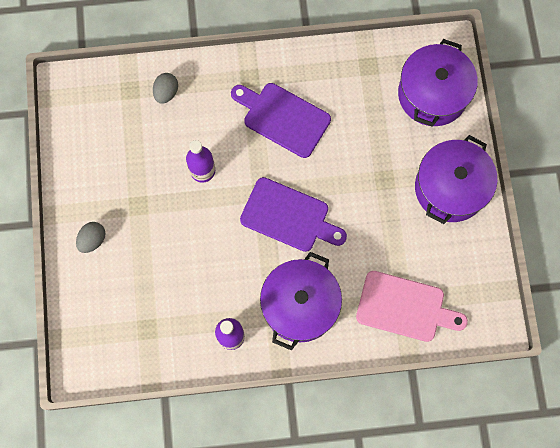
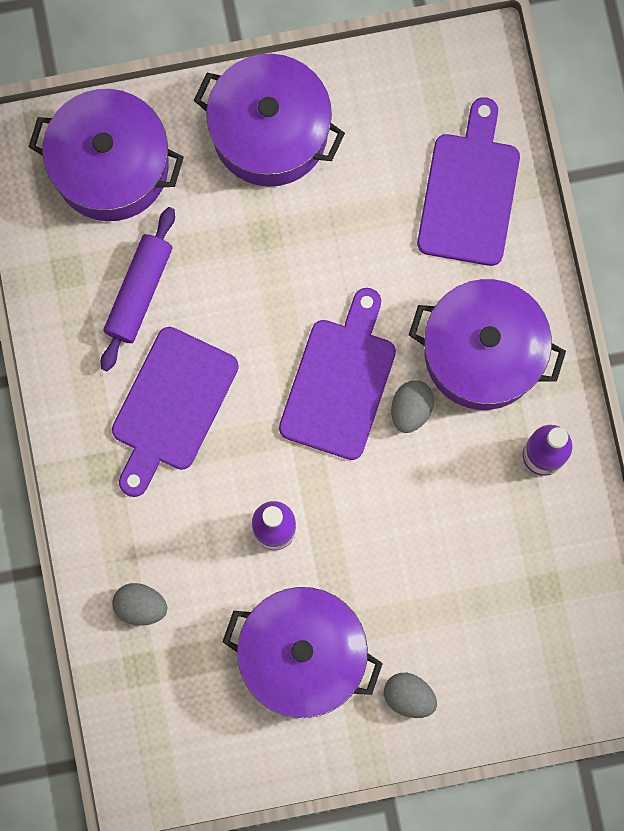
camera: 95 degrees left, 5 degrees up
(126, 180) = (302, 654): none -> purple pot
(268, 257) = (411, 409): none -> grey egg
(353, 104) = (139, 292): none -> purple rolling pin
(405, 307) = (469, 192): pink cutting board -> purple cutting board

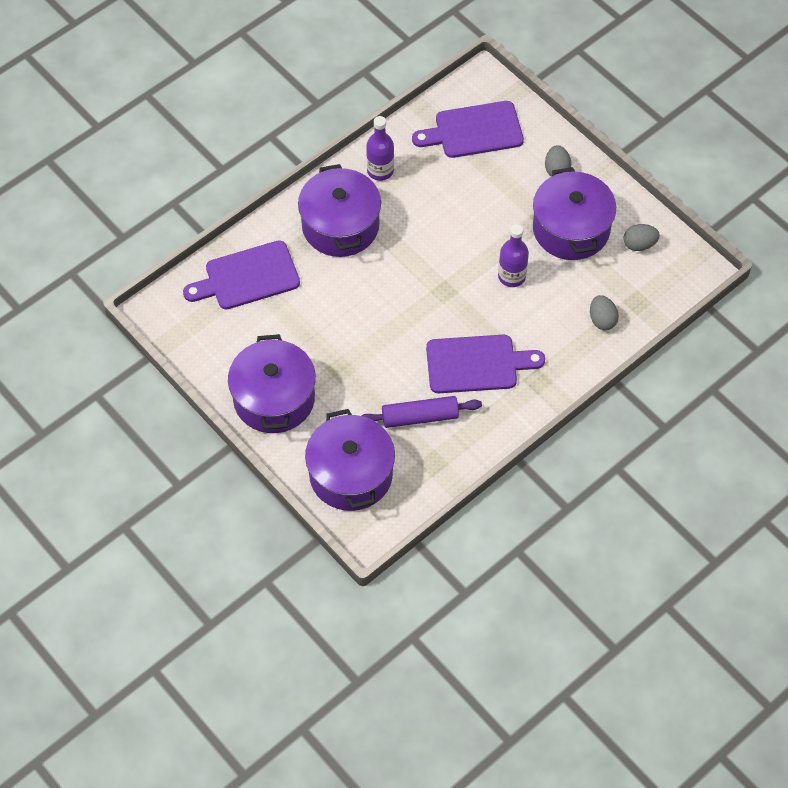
camera: 120 degrees left, 20 degrees down
(340, 382) = (404, 286): purple cutting board -> purple cutting board (474, 131)
(411, 409) = (397, 244): grey egg -> grey egg (639, 244)

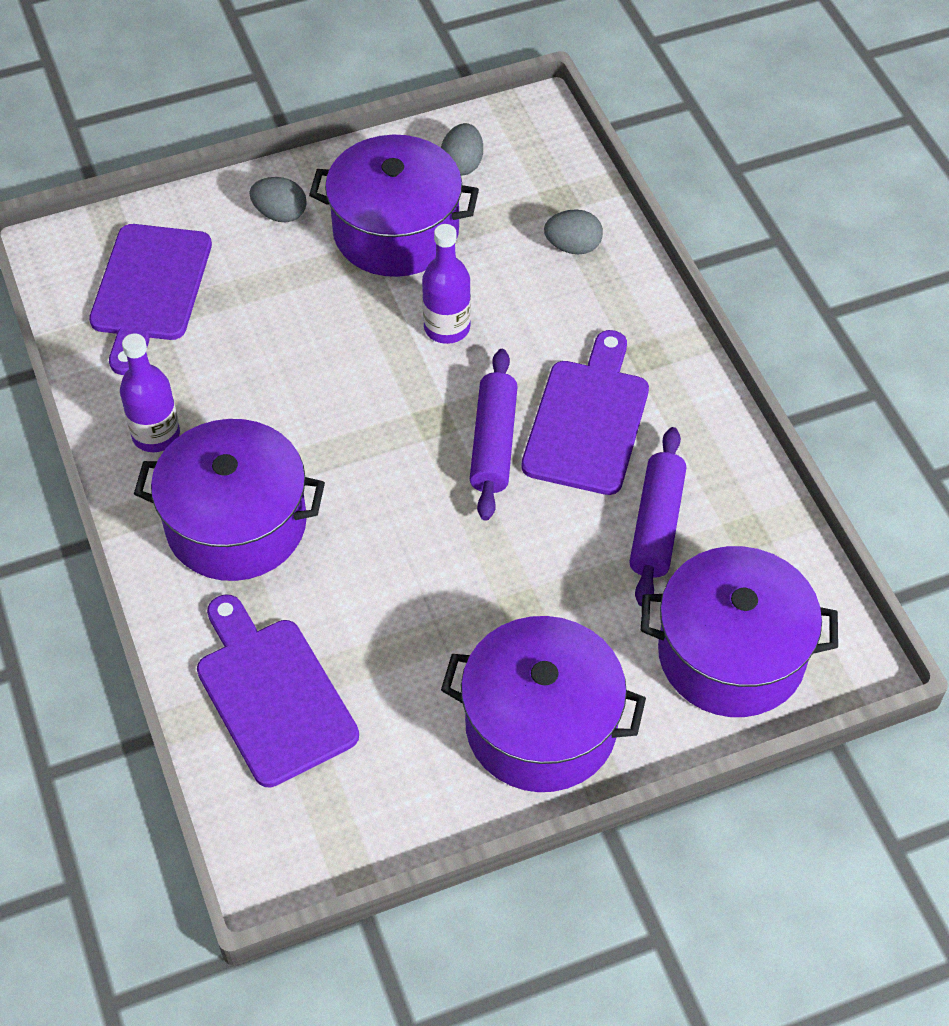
camera: 70 degrees left, 5 degrees down
(247, 277) = (272, 695): purple cutting board -> purple cutting board turned 150 degrees clockwise
(441, 324) = (494, 443): none -> purple rolling pin

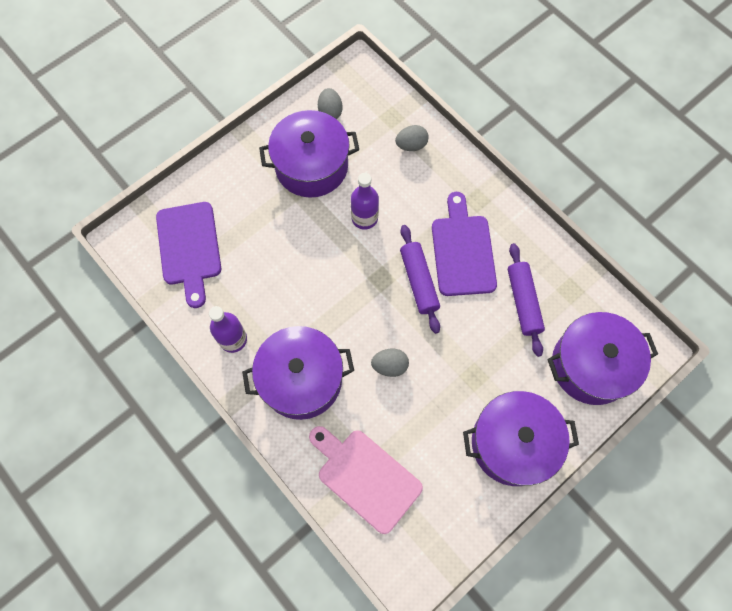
camera: 20 degrees left, 15 degrees up
(272, 695) = (365, 477): purple cutting board -> pink cutting board
(280, 214) = (242, 175): grey egg -> grey egg (390, 366)

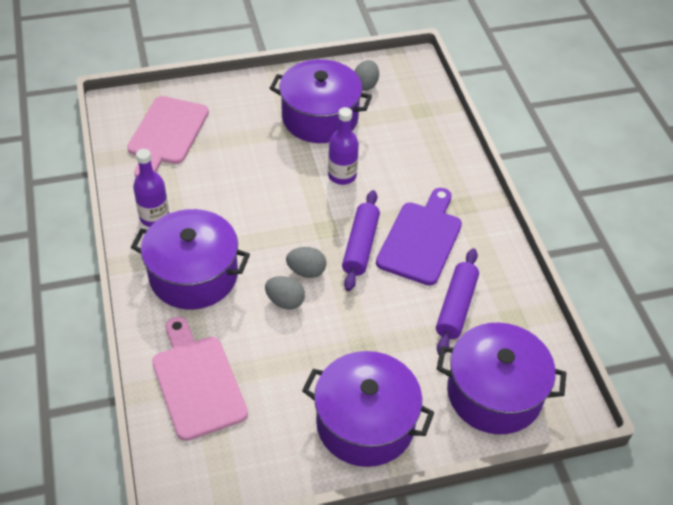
camera: 25 degrees right, 20 degrees down
(189, 248) = (167, 134): purple cutting board -> pink cutting board
(411, 145) = (425, 138): grey egg -> grey egg (306, 271)

